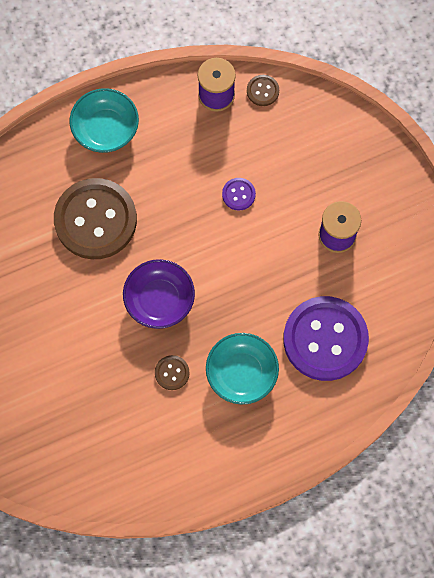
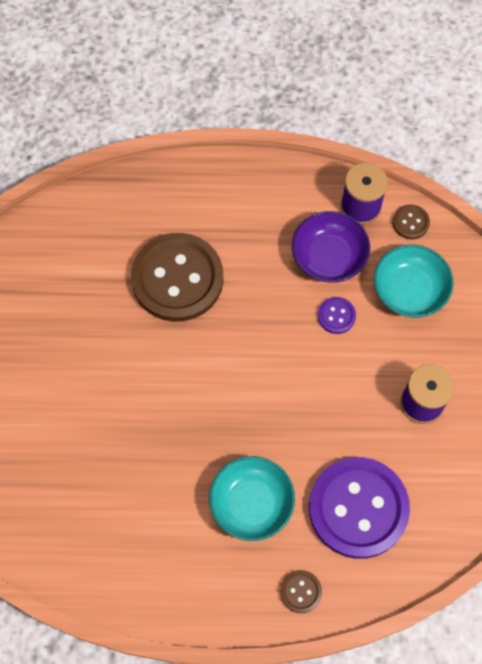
camera: 25 degrees right, 5 degrees down
(105, 129) = (232, 193): turquoise bowl -> turquoise bowl (409, 290)
(159, 299) = (202, 387): purple bowl -> purple bowl (328, 257)
(172, 373) = (178, 469): brown button -> brown button (300, 591)

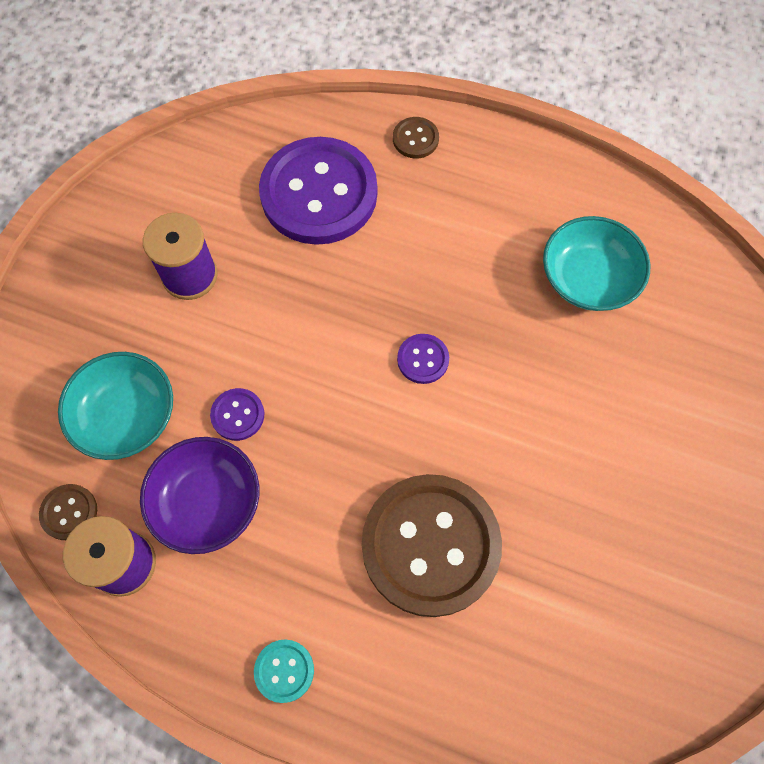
camera: 160 degrees left, 0 degrees up
(225, 398) = (423, 359): none -> purple button
(239, 185) = (284, 671): none -> turquoise button
(251, 503) = (435, 235): turquoise bowl -> turquoise bowl (588, 278)

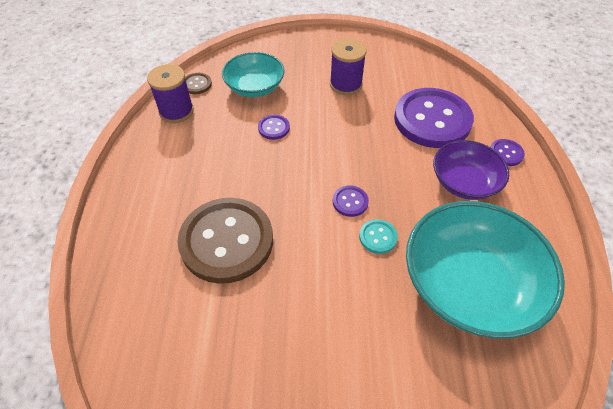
camera: 70 degrees right, 15 degrees down
(207, 502) = (219, 131): purple bowl -> purple bowl (464, 182)
(284, 671) = (133, 192): turquoise button -> turquoise button (378, 237)
(415, 139) = (506, 153): brown button -> purple button
(588, 278) = (469, 285): turquoise bowl -> turquoise bowl, size x1.70

